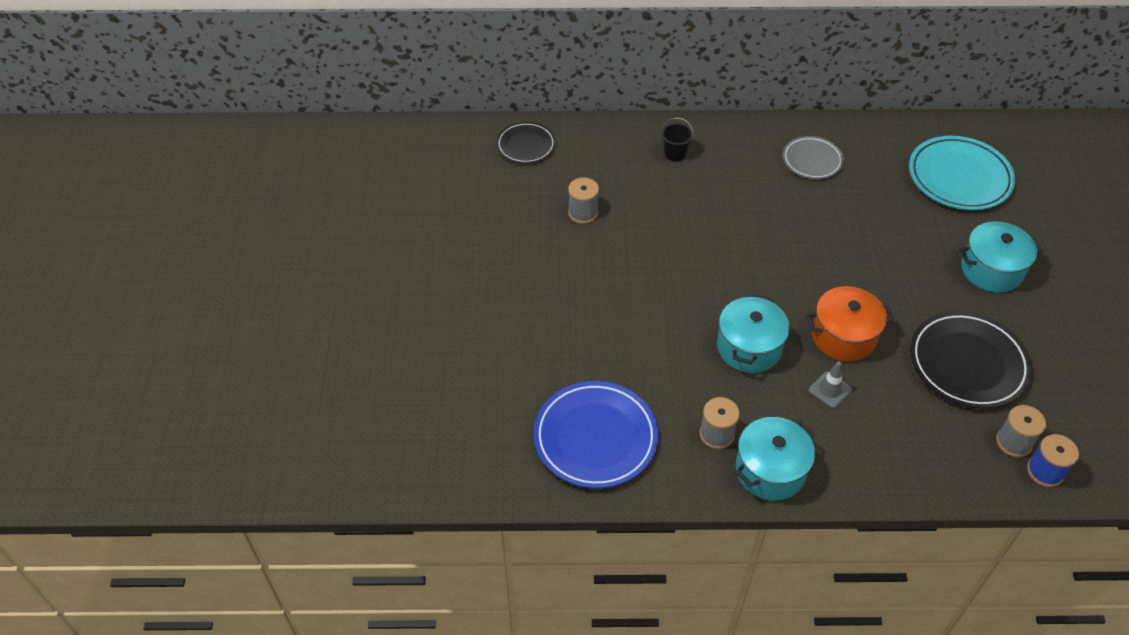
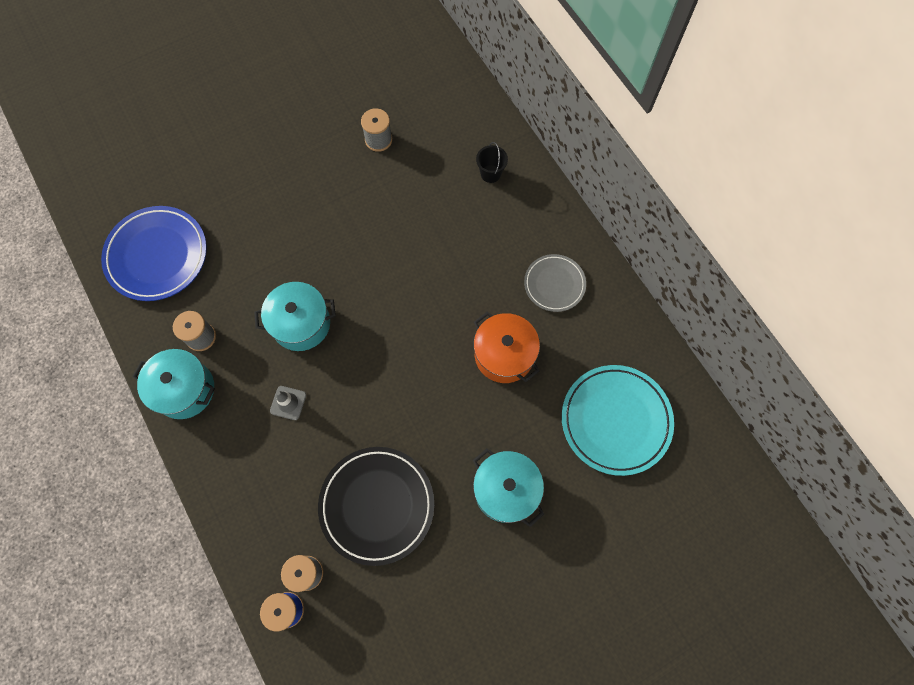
camera: 60 degrees right, 20 degrees up
(526, 145) = (430, 64): black plate -> none
(843, 336) = (352, 392): orange pot -> orange pot (504, 355)

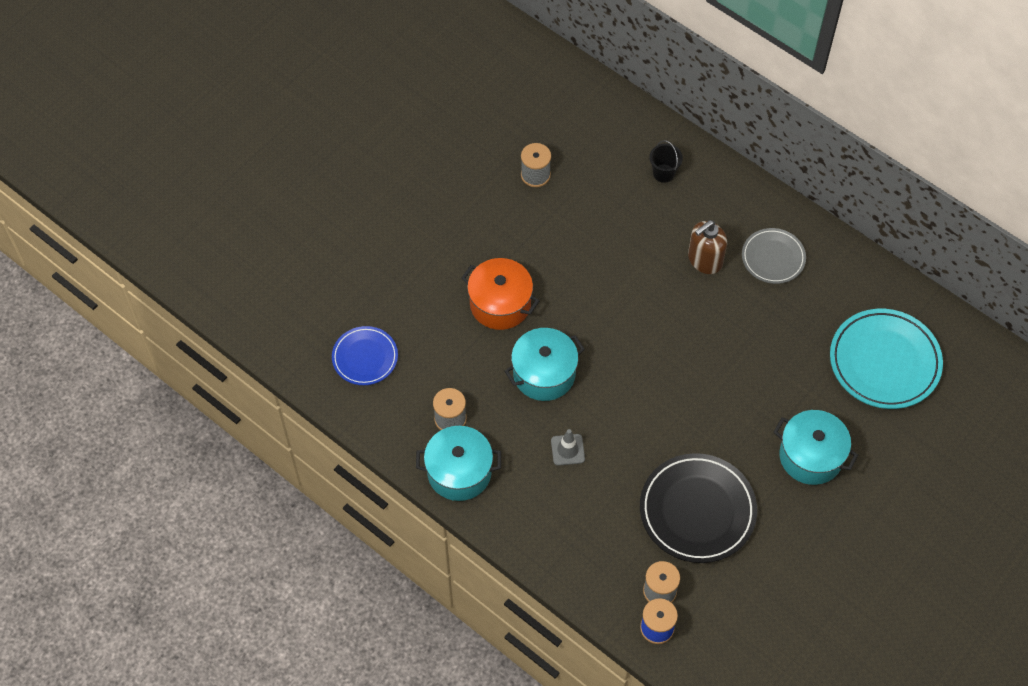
camera: 20 degrees left, 10 degrees down
(157, 255) = (365, 357): blue plate -> blue plate, size x0.59
(491, 265) = (704, 260): none -> brown soap dispenser
(504, 355) = (754, 338): orange pot -> orange pot (500, 304)

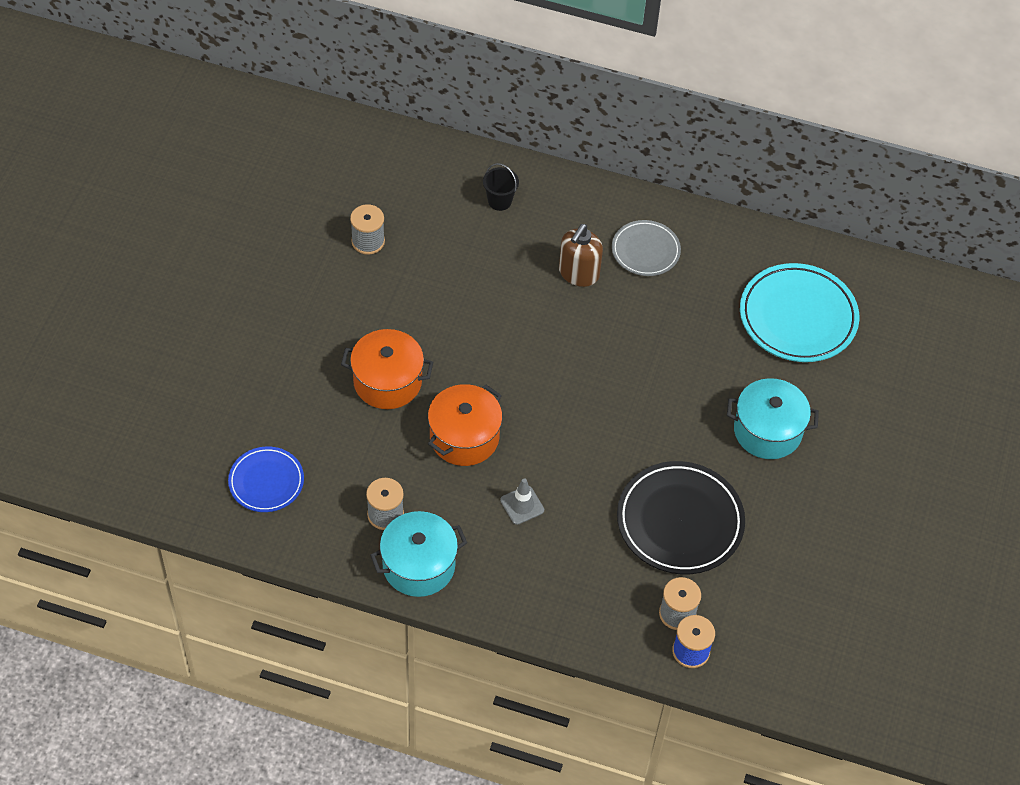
camera: 25 degrees left, 5 degrees down
(544, 374) = (464, 437): turquoise pot -> orange pot

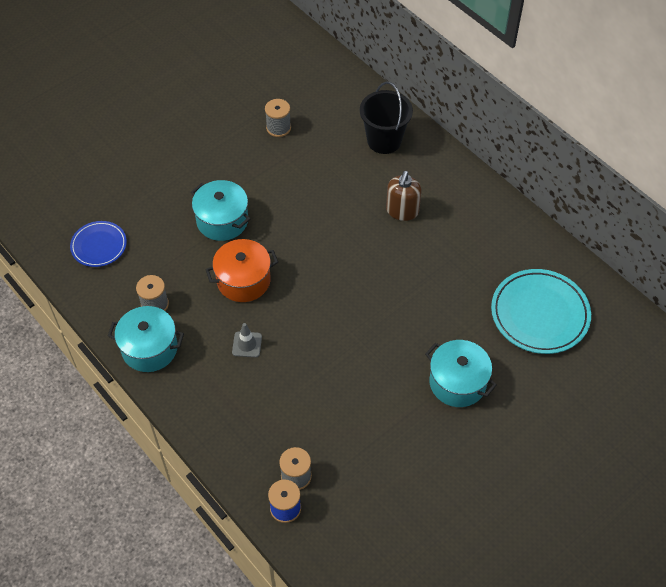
camera: 35 degrees right, 0 degrees up
(387, 381) = (222, 221): orange pot -> turquoise pot
(499, 201) = (384, 140): black bucket -> black bucket, size x1.87
(578, 273) = (402, 211): brown soap dispenser -> brown soap dispenser turned 45 degrees counterclockwise
(645, 251) = (460, 217): grey plate -> none
(680, 521) = (346, 412): black plate -> none

